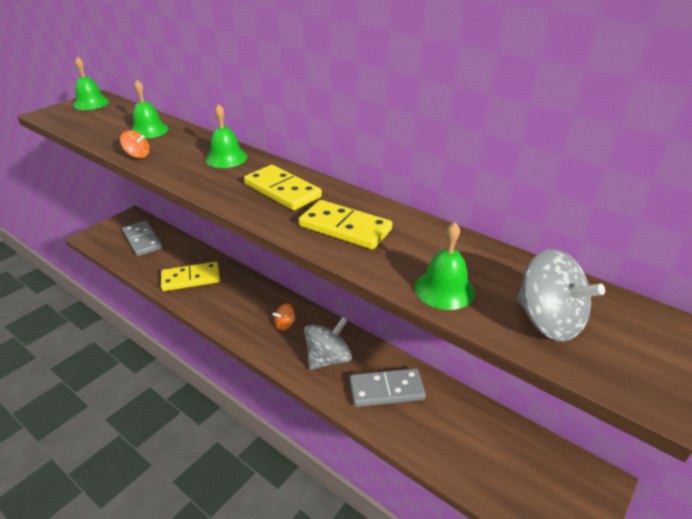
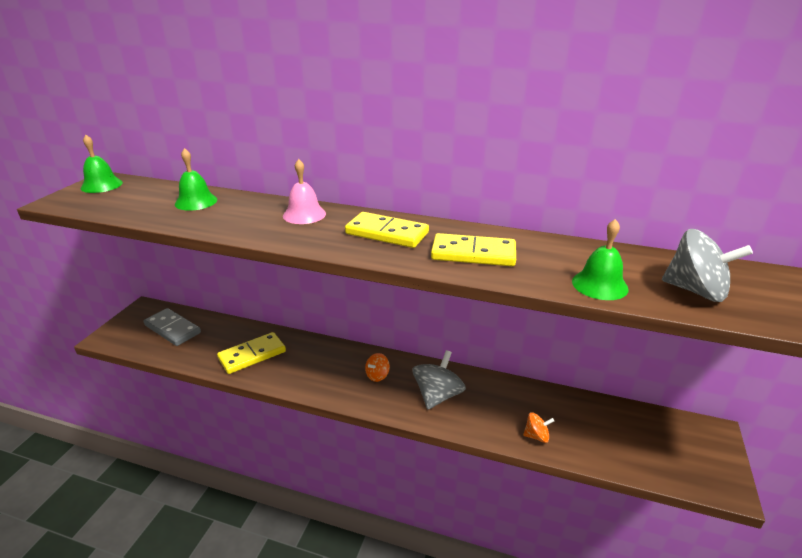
camera: 20 degrees left, 5 degrees down
(137, 155) = (206, 226): orange spinning top -> orange spinning top (536, 436)
(226, 158) = (304, 214): green bell -> pink bell
(386, 389) = (506, 408): grey domino -> none

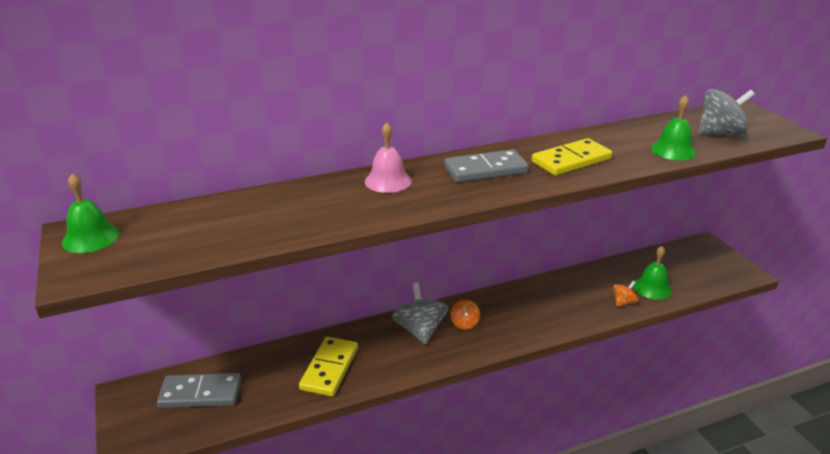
camera: 40 degrees left, 0 degrees up
(196, 201) = (254, 210): green bell -> green bell (652, 288)
(387, 233) = (485, 169): yellow domino -> grey domino
(437, 395) = (528, 312): grey spinning top -> grey spinning top (420, 330)

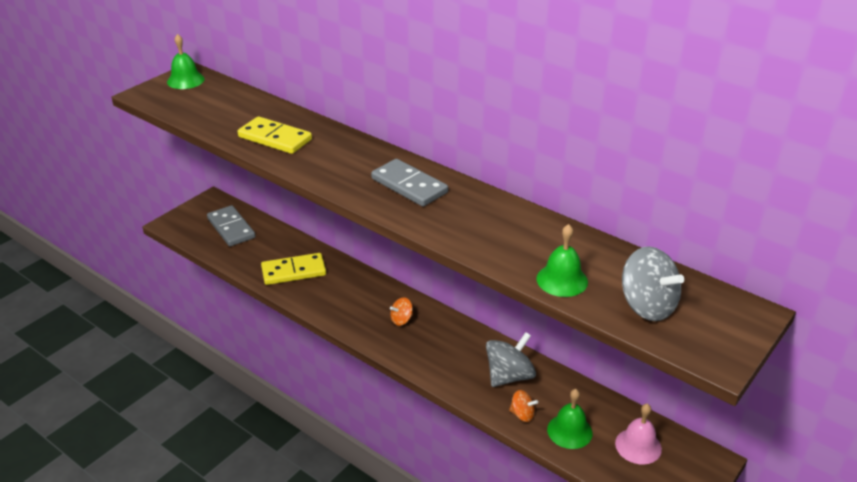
camera: 60 degrees right, 5 degrees up
(388, 181) = (347, 149): pink bell -> pink bell (638, 446)
(420, 330) = (372, 298): grey spinning top -> grey spinning top (509, 376)
(571, 160) = (472, 224): yellow domino -> yellow domino (275, 138)

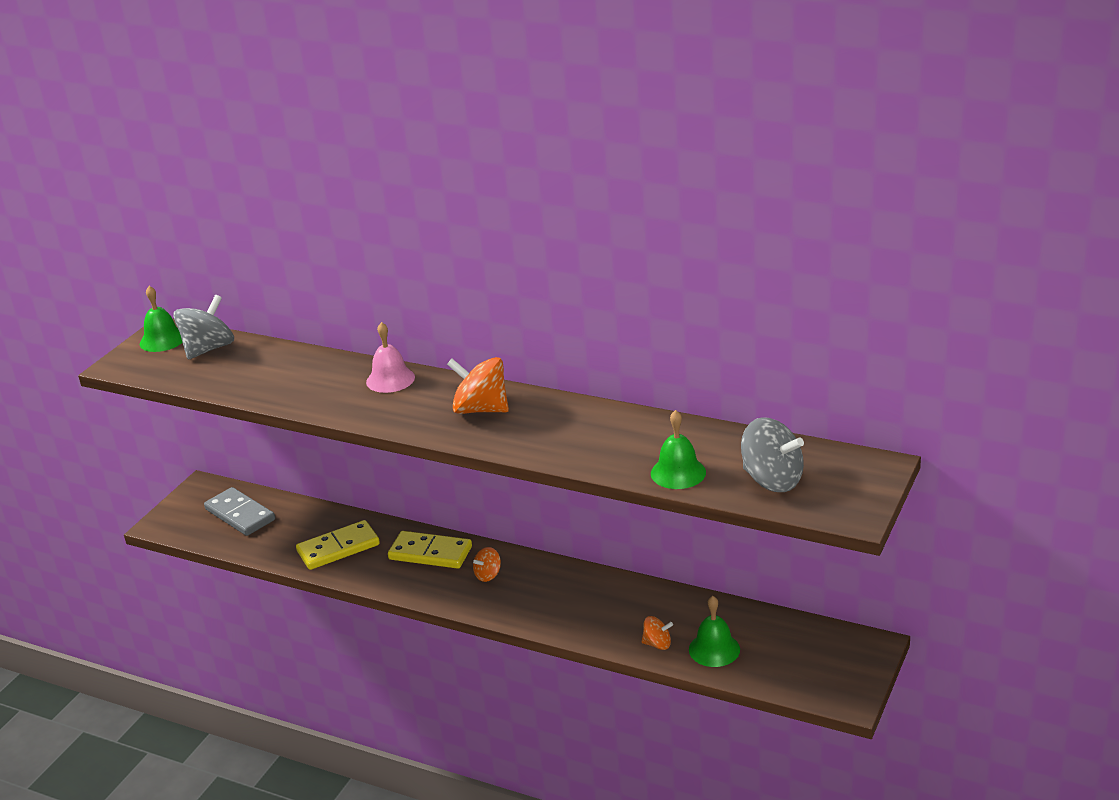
camera: 10 degrees left, 5 degrees down
(275, 138) = (304, 387): yellow domino -> yellow domino (430, 553)
(409, 186) = (481, 409): grey domino -> orange spinning top
(509, 376) = (631, 608): grey spinning top -> grey spinning top (208, 349)
(638, 446) = (792, 648): pink bell -> pink bell (390, 379)

